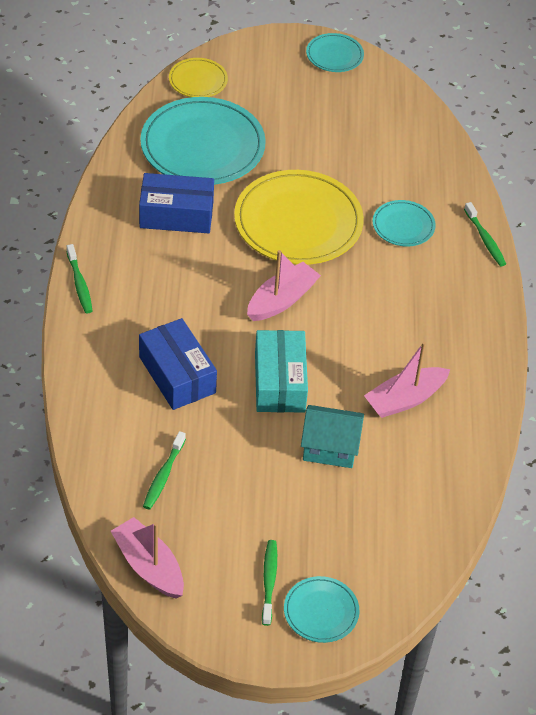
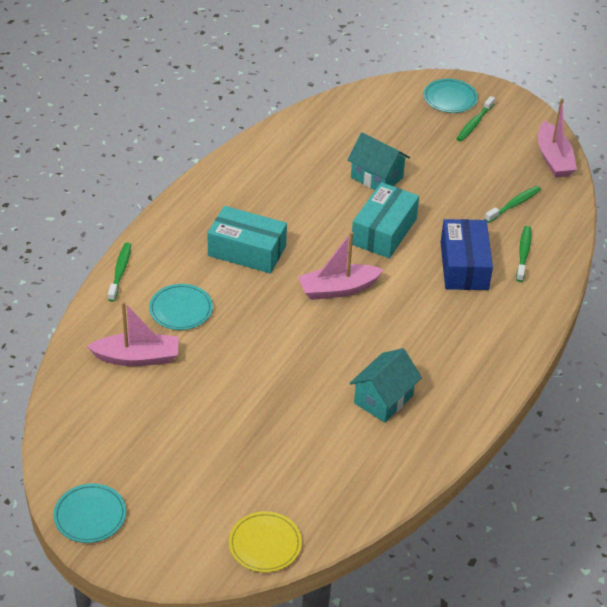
camera: 150 degrees left, 5 degrees down
(79, 284) = (510, 368): green toothbrush -> green toothbrush (523, 253)
(176, 214) = (383, 399): blue box -> turquoise house
(202, 146) = (312, 461): turquoise plate -> none
(298, 222) = (273, 348): yellow plate -> none
(393, 305) = (247, 251): none -> turquoise box
(405, 399) = (294, 186): pink boat -> pink boat (137, 357)

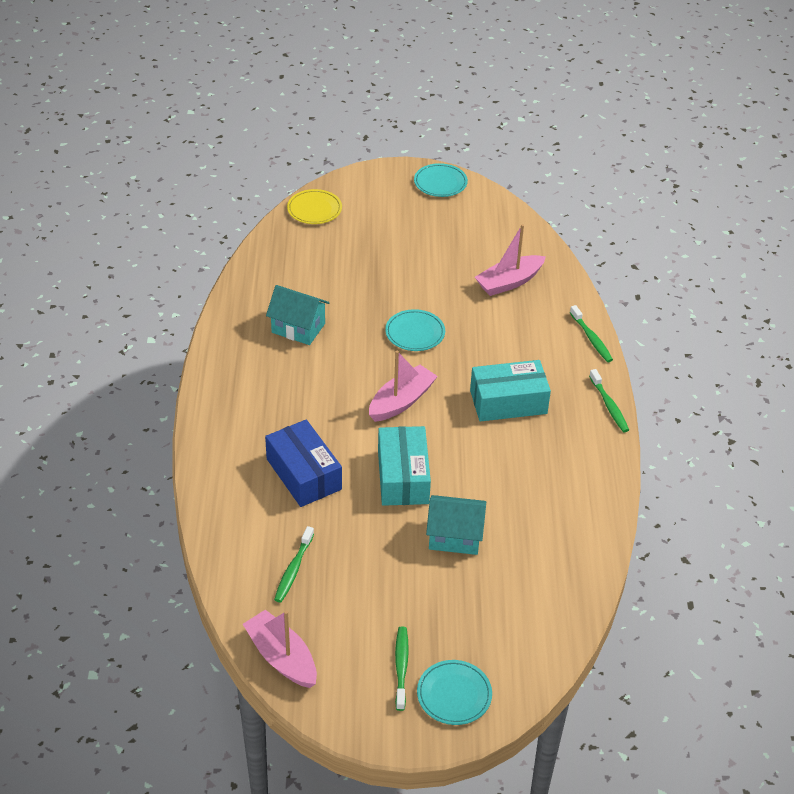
camera: 150 degrees right, 0 degrees up
(181, 309) = (513, 329): turquoise plate -> turquoise plate (415, 333)
(383, 399) = (298, 328): turquoise house -> turquoise house turned 75 degrees counterclockwise
(523, 253) = (253, 514): green toothbrush -> green toothbrush (609, 406)

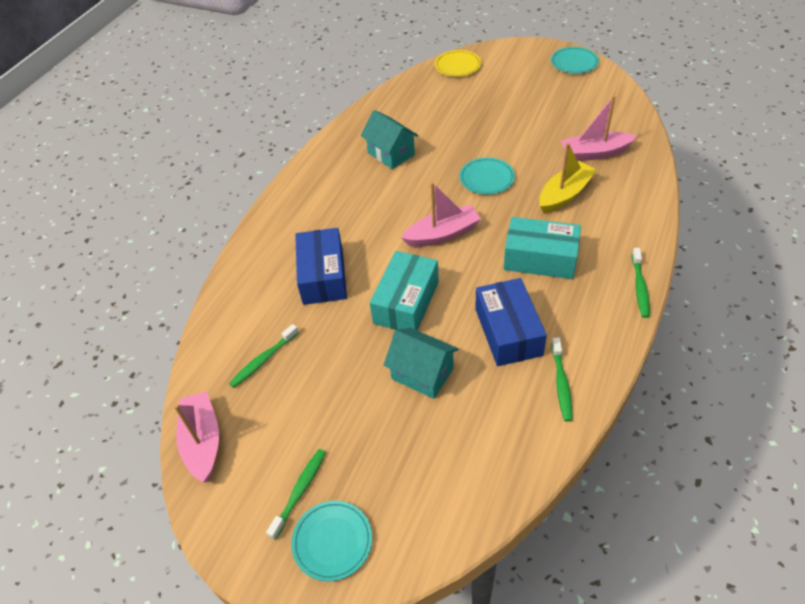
camera: 30 degrees right, 5 degrees up
(500, 332) = (565, 194): none -> yellow boat
(513, 477) = (508, 332): none -> blue box
(591, 339) = (651, 219): green toothbrush -> green toothbrush (561, 383)

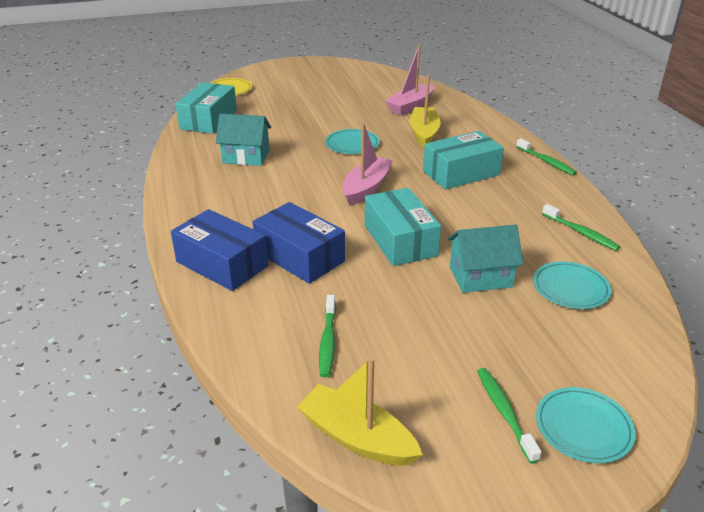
camera: 45 degrees left, 15 degrees down
(203, 442) = (357, 438): pink boat -> yellow boat
(406, 97) = (208, 120): none -> turquoise box
(508, 332) = (503, 222): blue box -> blue box (222, 264)
(574, 62) = (323, 65): turquoise plate -> turquoise plate (570, 288)

